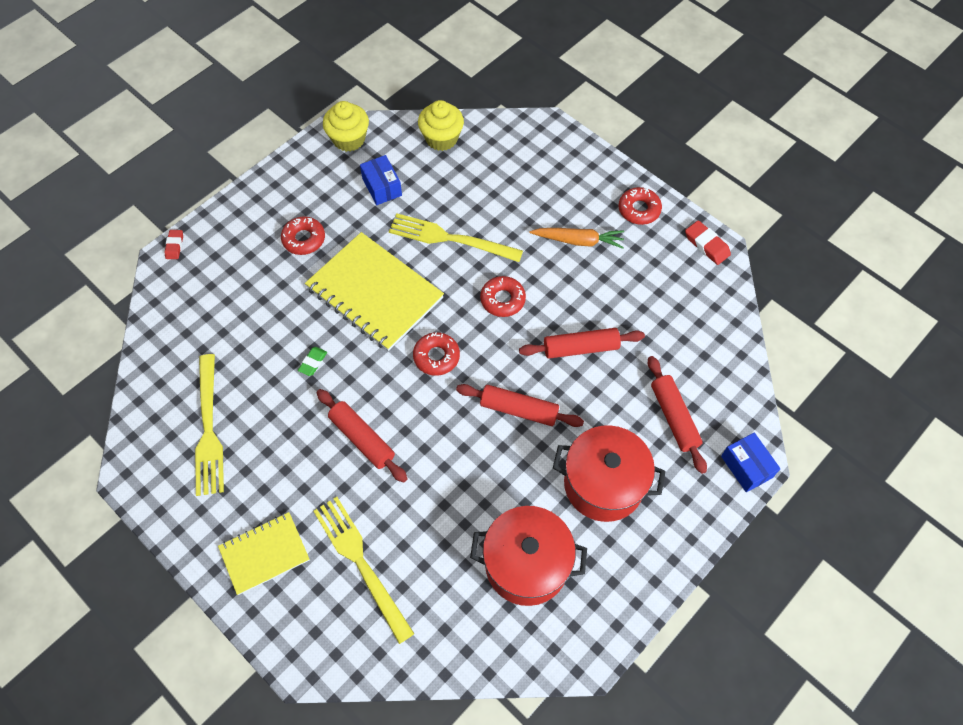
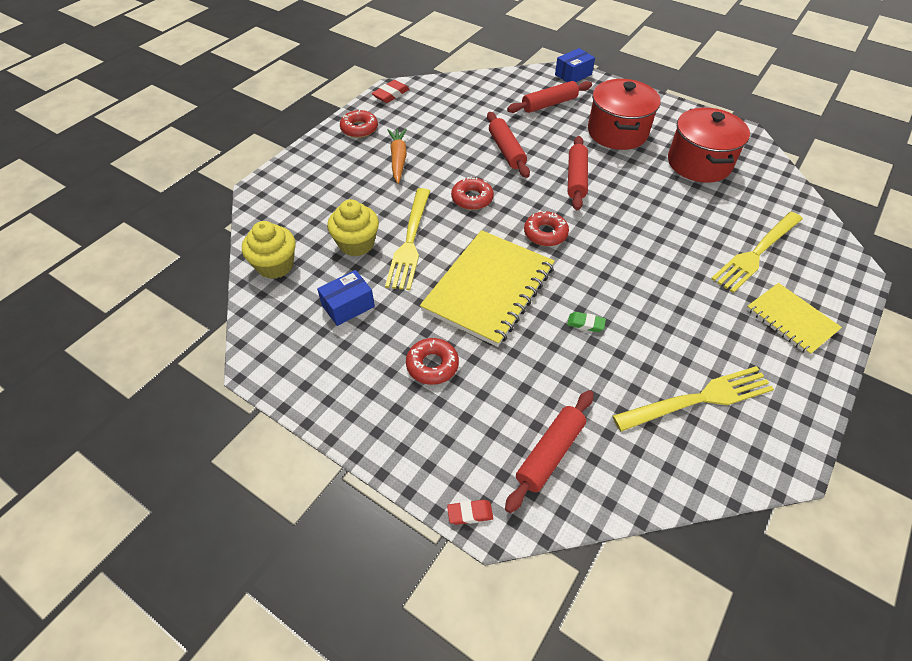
camera: 100 degrees left, 10 degrees down
(349, 139) = (275, 350): yellow cupcake -> yellow cupcake (356, 244)
(362, 439) = (648, 271): red rolling pin -> red rolling pin (550, 453)

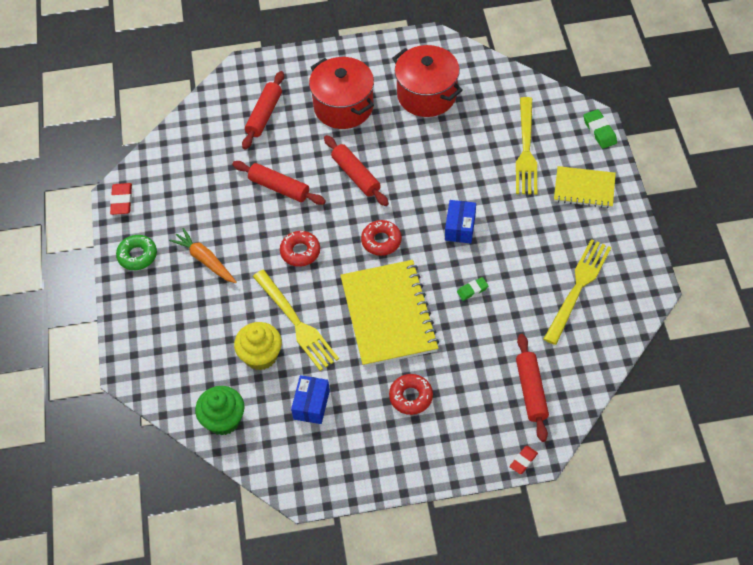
camera: 40 degrees left, 5 degrees up
(275, 265) = (223, 420): yellow cupcake -> green cupcake
(359, 128) = (137, 255): red donut -> green donut
(573, 74) = (251, 67): blue box -> blue box (460, 227)
(855, 285) = (599, 131): none -> green eraser

